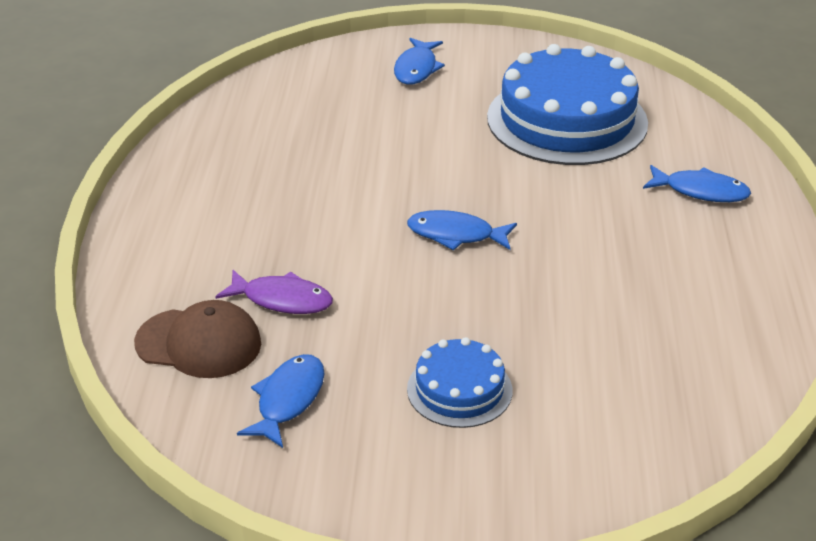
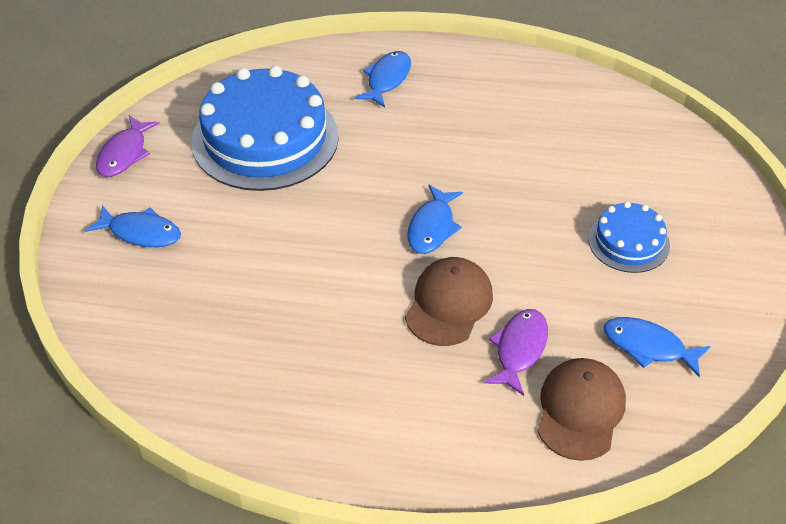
camera: 85 degrees left, 10 degrees up
(343, 250) = (449, 304): none -> brown cap
(520, 48) = (124, 154): none -> purple fish

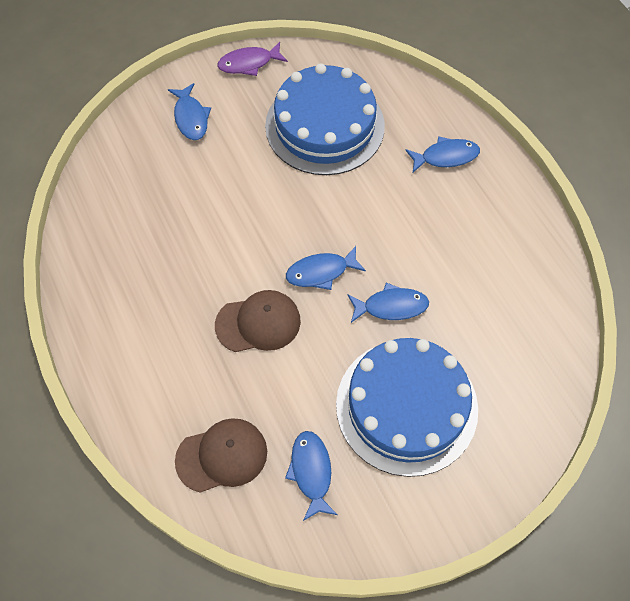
camera: 55 degrees right, 15 degrees up
(514, 198) = (391, 306): none -> blue fish
(519, 349) = (249, 389): purple fish -> none
(628, 242) = (406, 406): blue cake -> blue cake, size x1.98

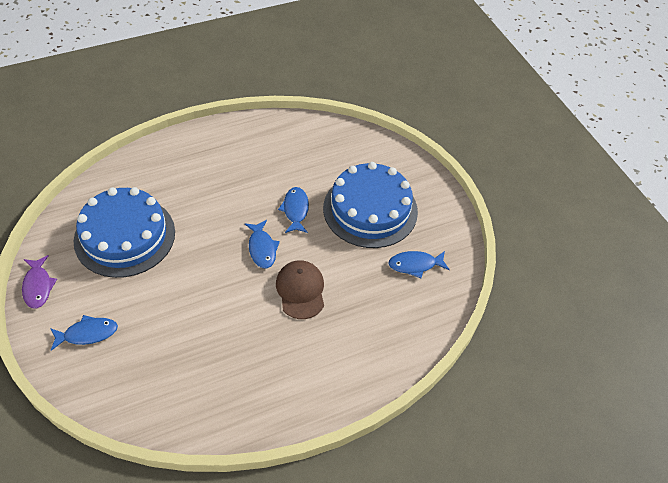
camera: 90 degrees left, 10 degrees down
(222, 456) = (404, 317): brown cap -> none
(446, 156) = (174, 165): blue fish -> none

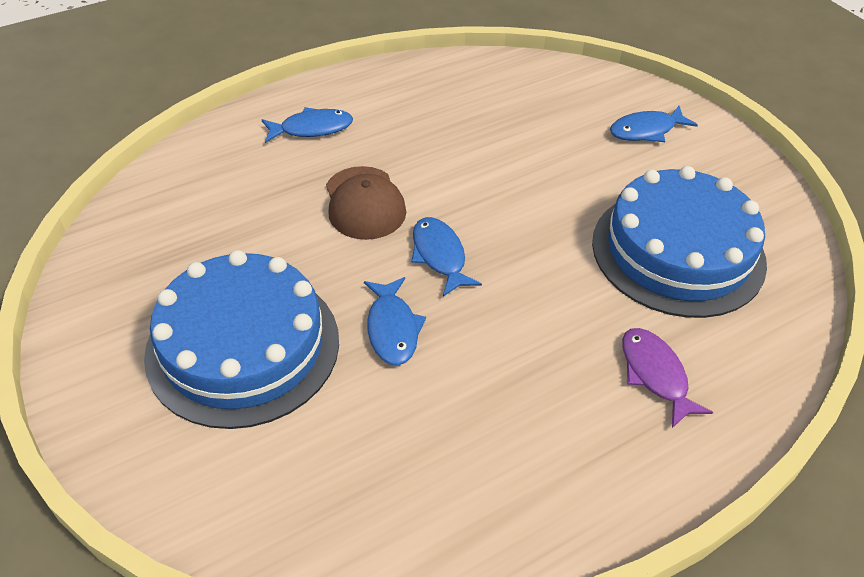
camera: 175 degrees right, 5 degrees down
(38, 286) = (755, 173): purple fish -> purple fish (655, 374)
(415, 265) = (170, 256): blue fish -> blue fish (312, 128)

